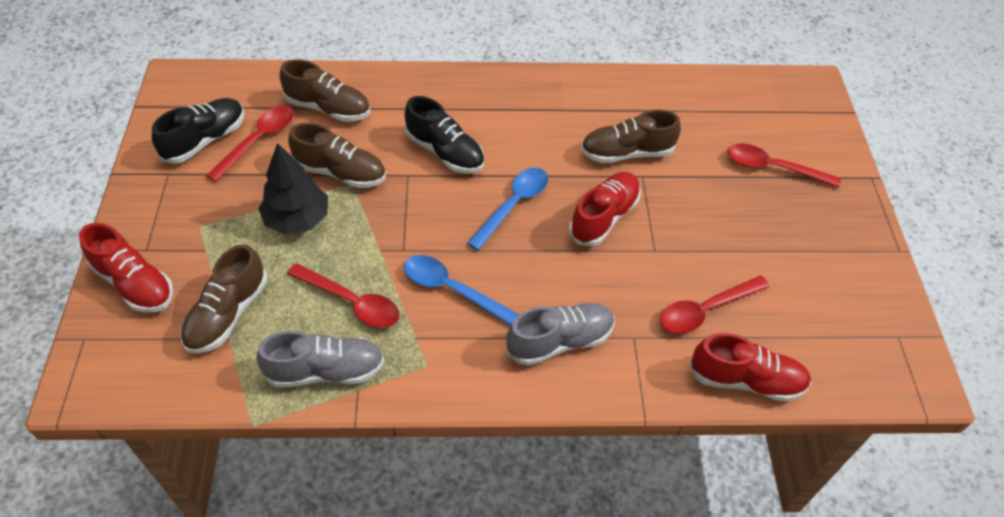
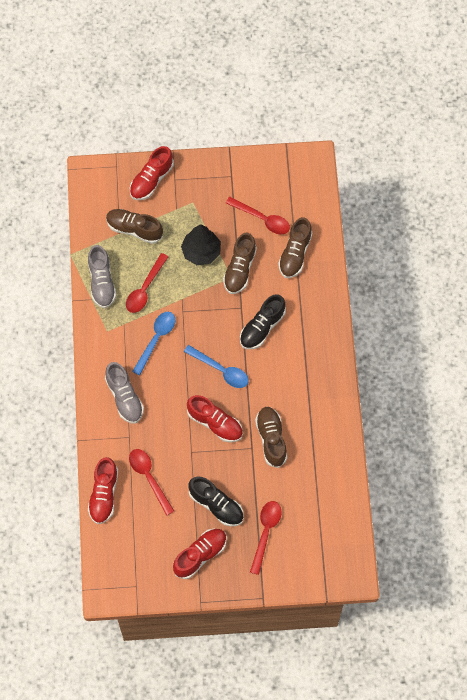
camera: 90 degrees right, 15 degrees up
(205, 140) = (260, 189): black shoe -> black shoe (216, 505)
(824, 247) = (200, 555): none -> red shoe

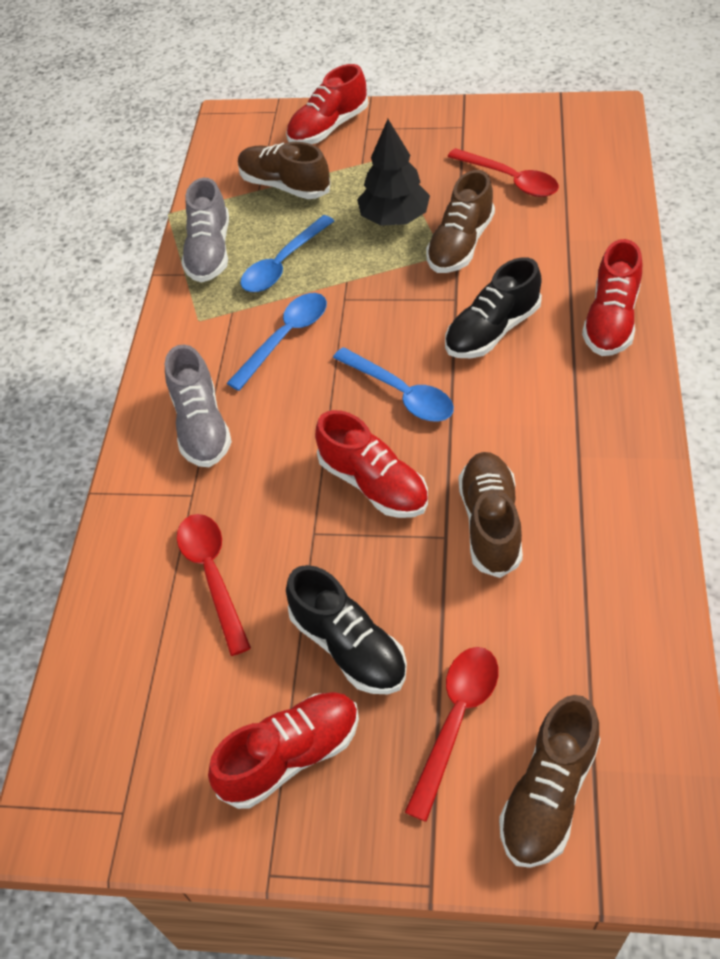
camera: 15 degrees right, 15 degrees down
(104, 495) = (108, 600): red shoe -> red shoe (611, 320)
(145, 289) = (282, 264): red spoon -> blue spoon
(295, 254) = (565, 228): brown shoe -> brown shoe (548, 794)

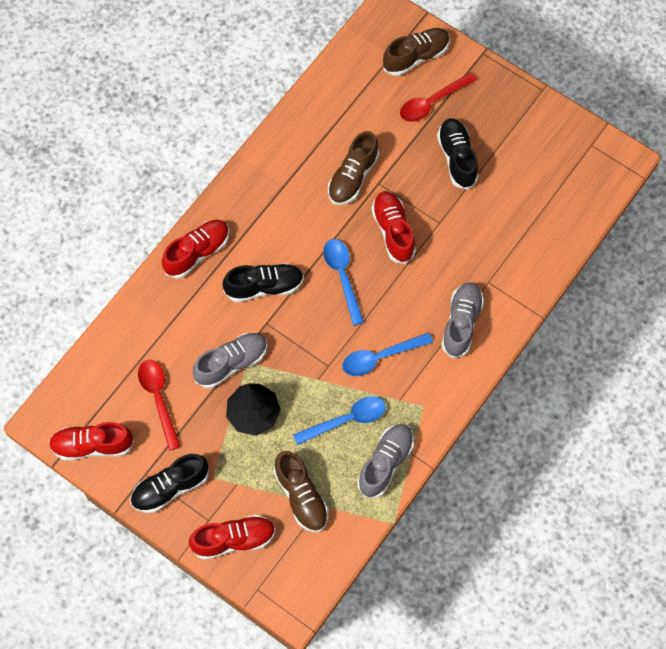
camera: 155 degrees left, 15 degrees up
(212, 575) = (500, 230): red spoon -> none
(291, 756) = (509, 127): red shoe -> red shoe (92, 445)
(427, 130) = (170, 488): none -> black shoe
(460, 245) = (231, 363): brown shoe -> grey shoe

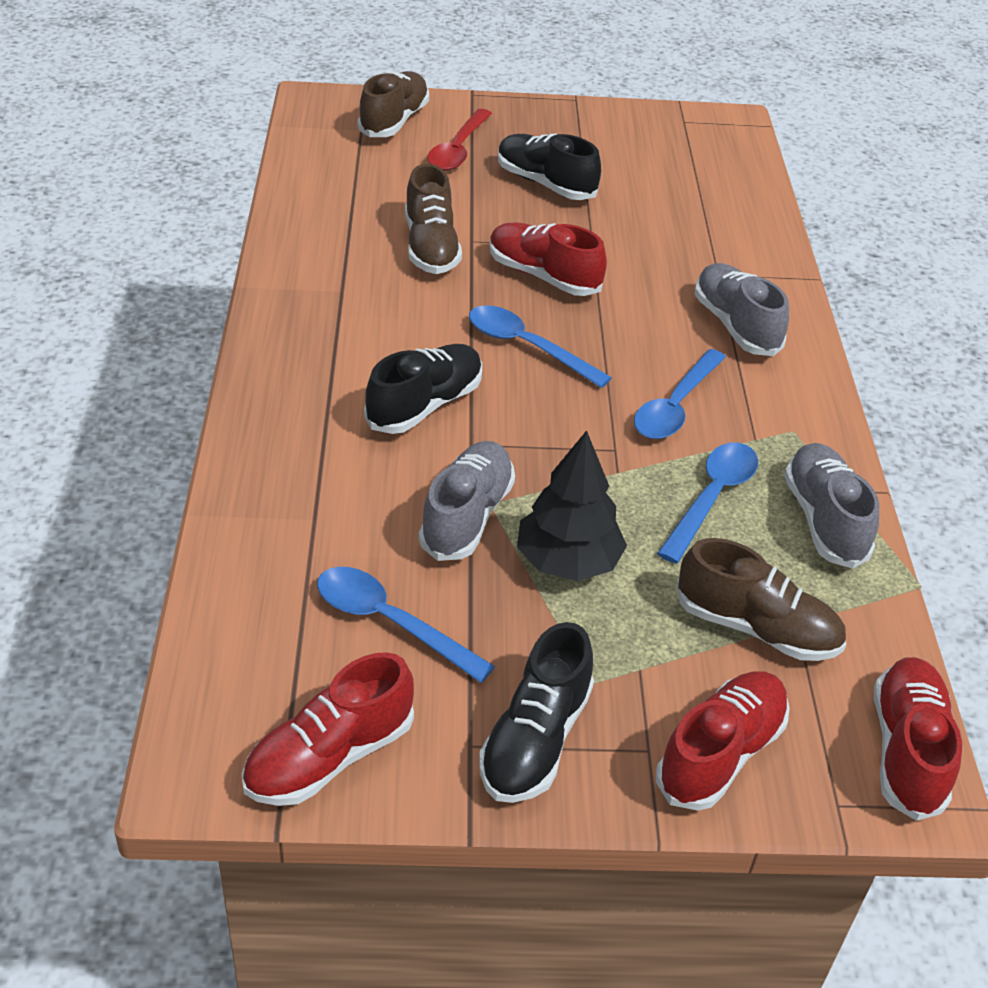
camera: 40 degrees left, 25 degrees down
(158, 398) = (389, 622): red spoon -> blue spoon
(197, 252) = (279, 411): red shoe -> red shoe (907, 750)

